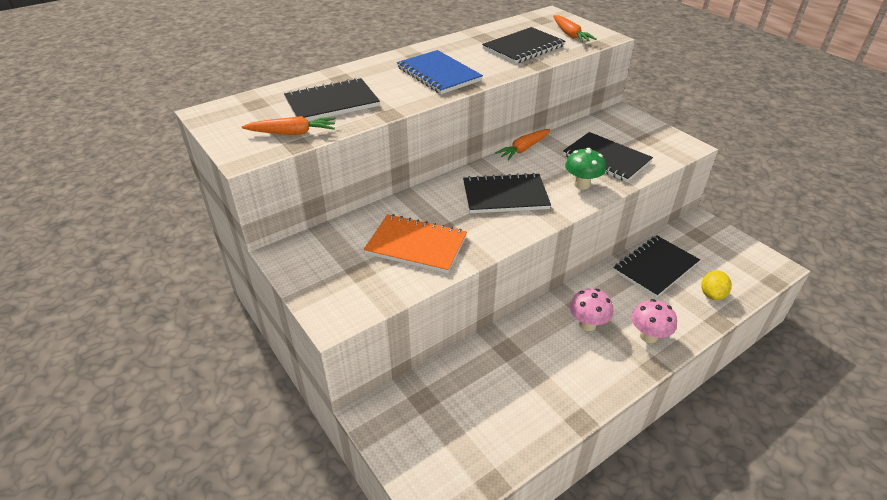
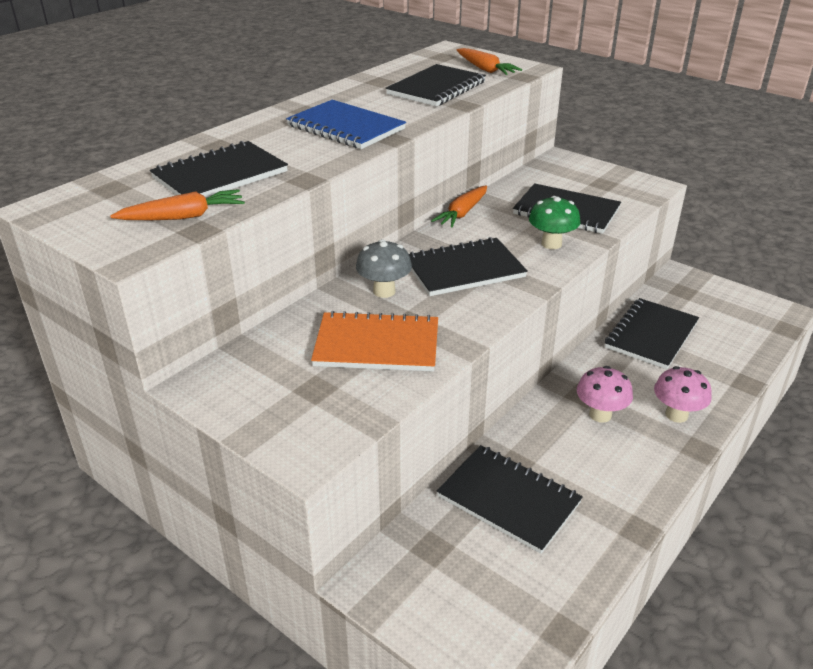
camera: 15 degrees left, 5 degrees down
(439, 204) = (384, 291): none -> grey mushroom
(491, 376) = (508, 500): none -> black notebook
(712, 294) = (727, 355): yellow lemon -> none

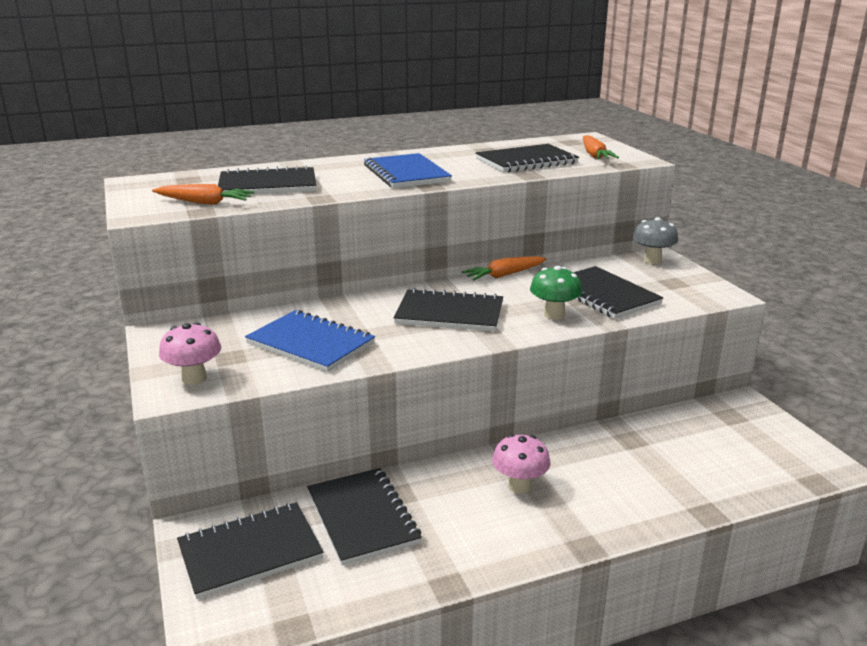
camera: 30 degrees right, 10 degrees down
(377, 345) = (310, 343): orange notebook -> blue notebook
(384, 291) = (364, 311): grey mushroom -> grey mushroom (652, 260)
(651, 335) = (649, 441): black notebook -> black notebook (250, 552)
(676, 415) = (596, 512): pink mushroom -> pink mushroom (194, 378)

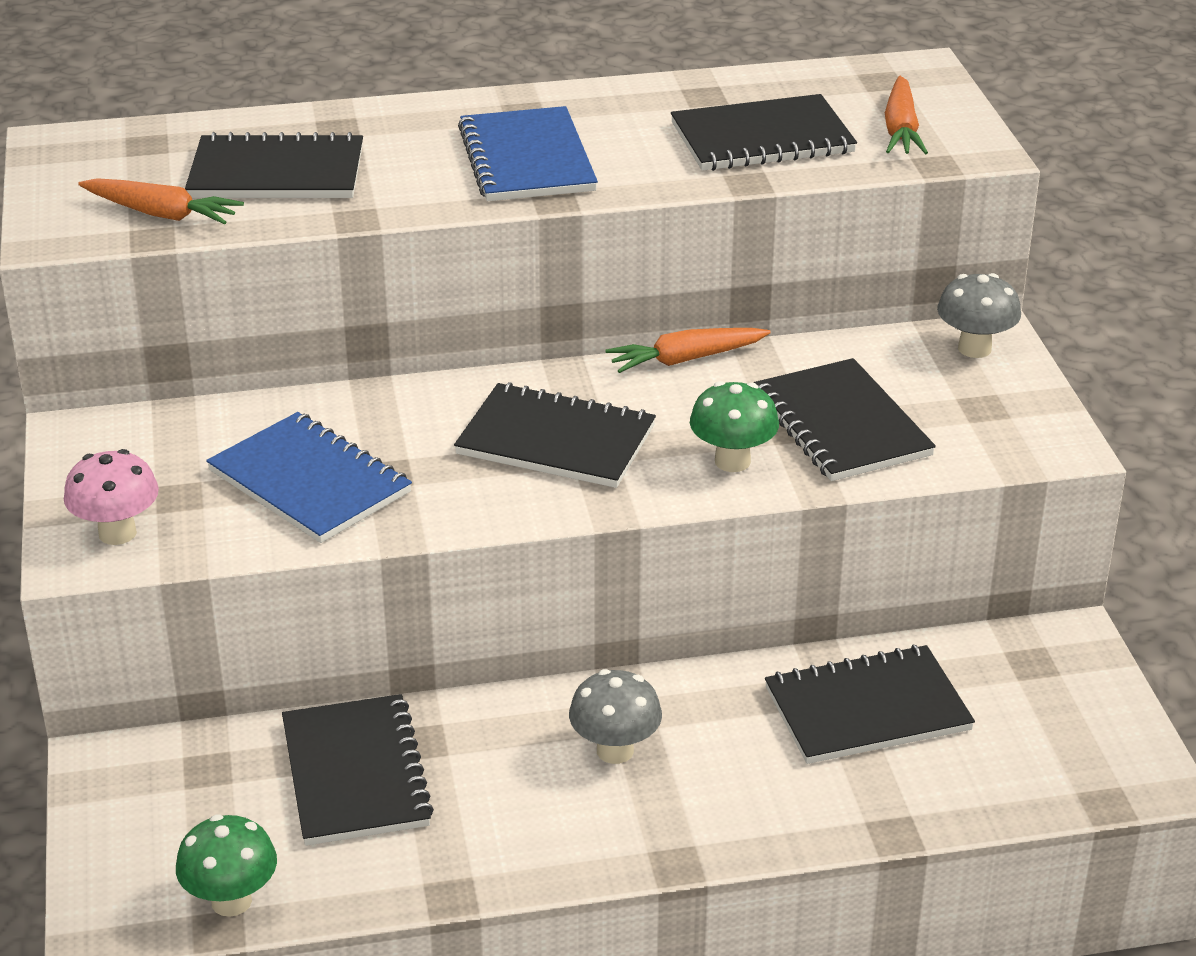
camera: 10 degrees right, 10 degrees up
(250, 552) = (179, 807): black notebook -> black notebook (867, 709)
(299, 609) = (231, 901): none -> green mushroom
(519, 486) = (615, 750): pink mushroom -> grey mushroom

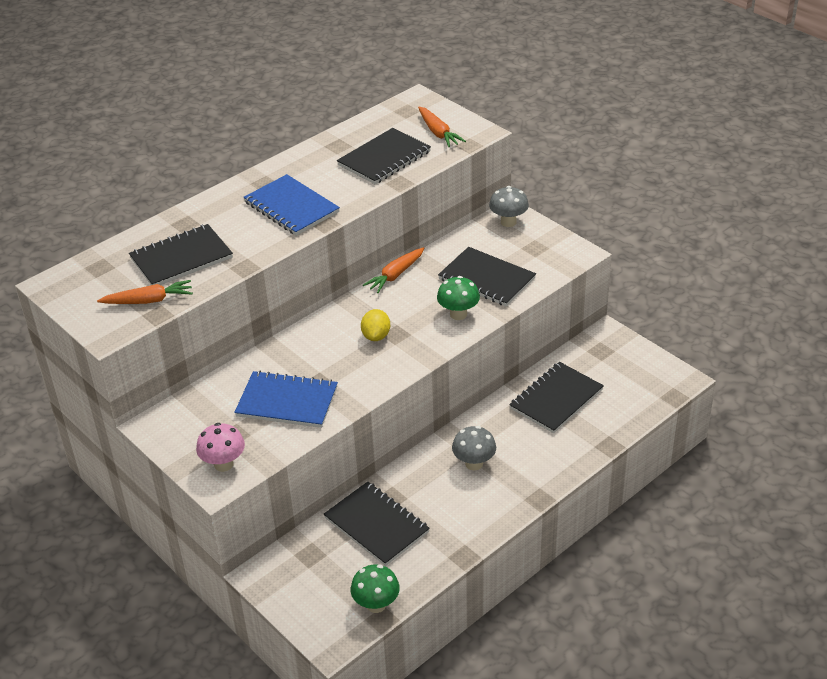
camera: 30 degrees left, 5 degrees up
(556, 440) = (376, 336): black notebook -> yellow lemon

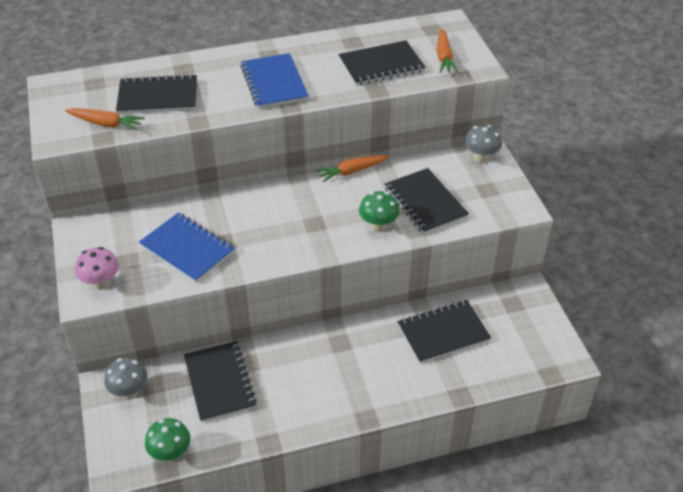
camera: 25 degrees right, 5 degrees up
(376, 336) = (297, 219): yellow lemon -> none
(474, 463) = (334, 362): grey mushroom -> grey mushroom (129, 391)

